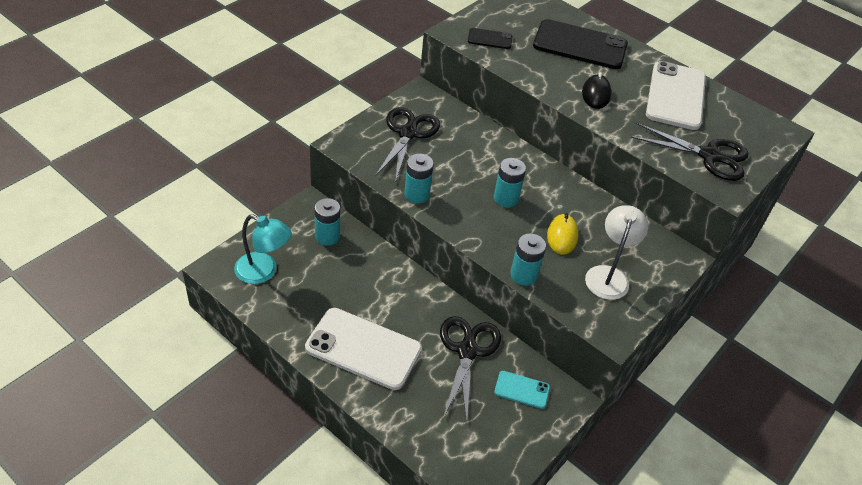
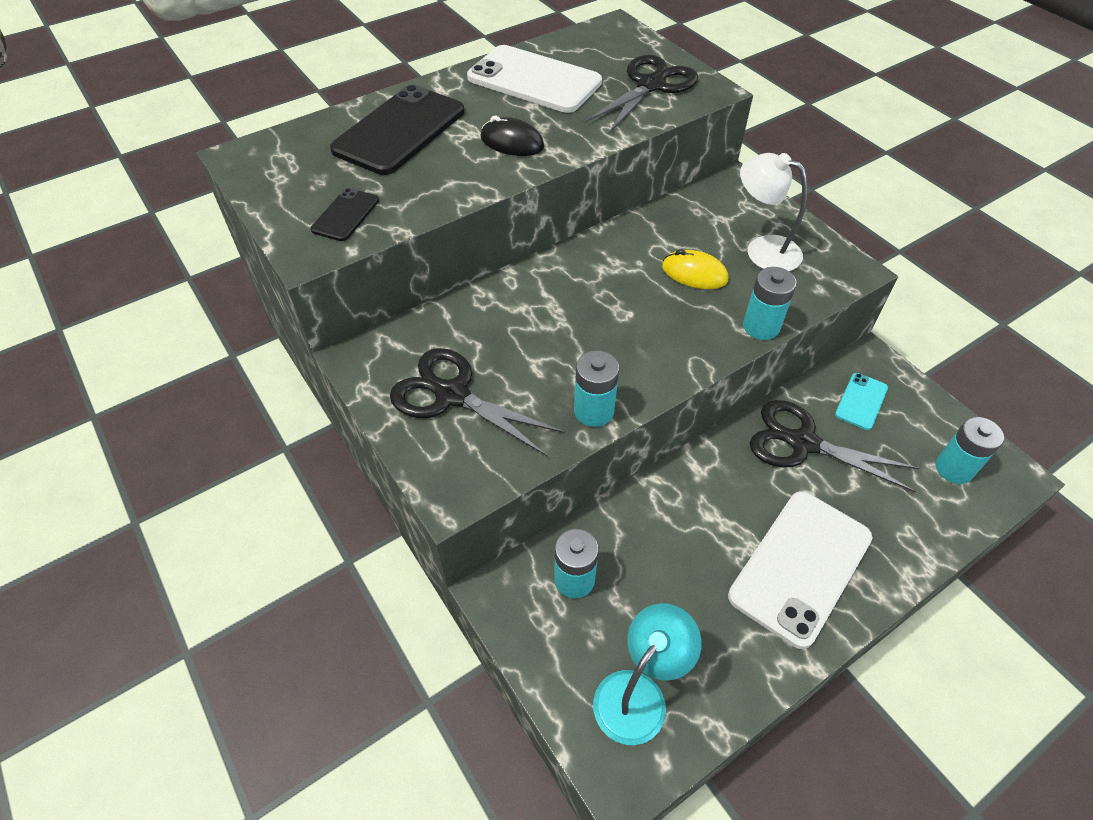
camera: 70 degrees left, 5 degrees up
(506, 198) = (617, 311): turquoise battery -> turquoise battery (953, 468)

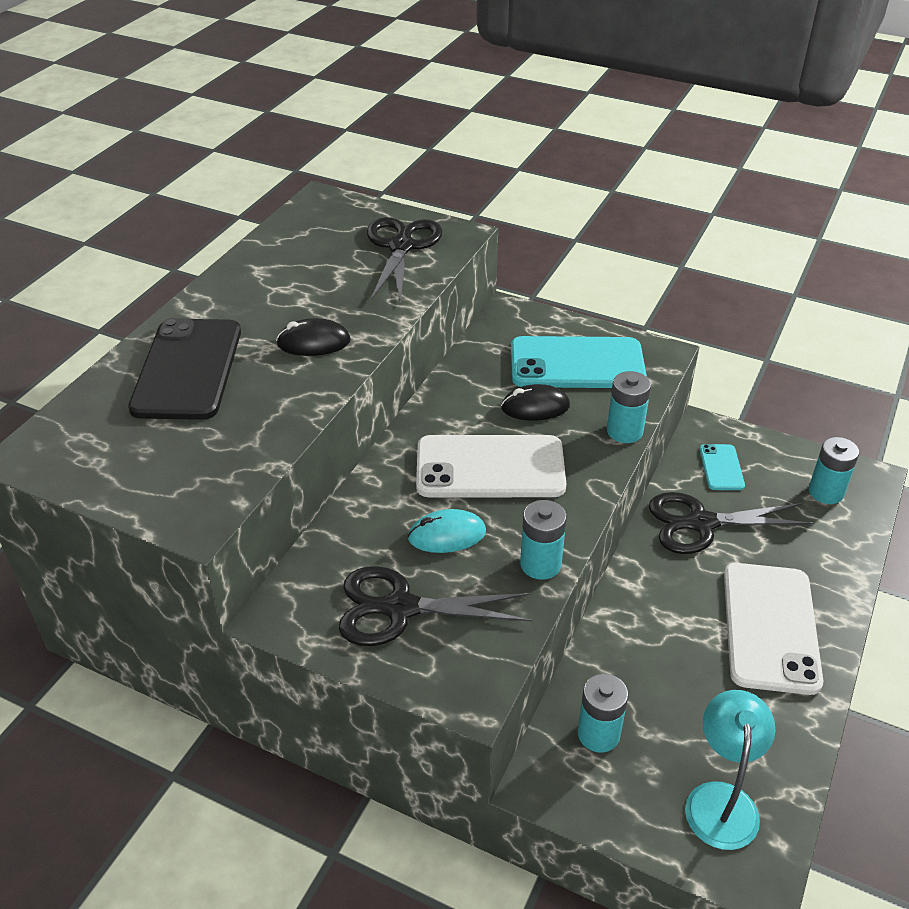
camera: 30 degrees left, 10 degrees down
(345, 215) = (204, 471): black phone -> none
(534, 80) = (285, 275): white phone -> white phone (490, 467)
(534, 352) = (447, 535): none -> turquoise mouse
(694, 273) = (535, 407): yellow mouse -> black mouse
(762, 249) = (577, 364): white lamp -> turquoise phone

